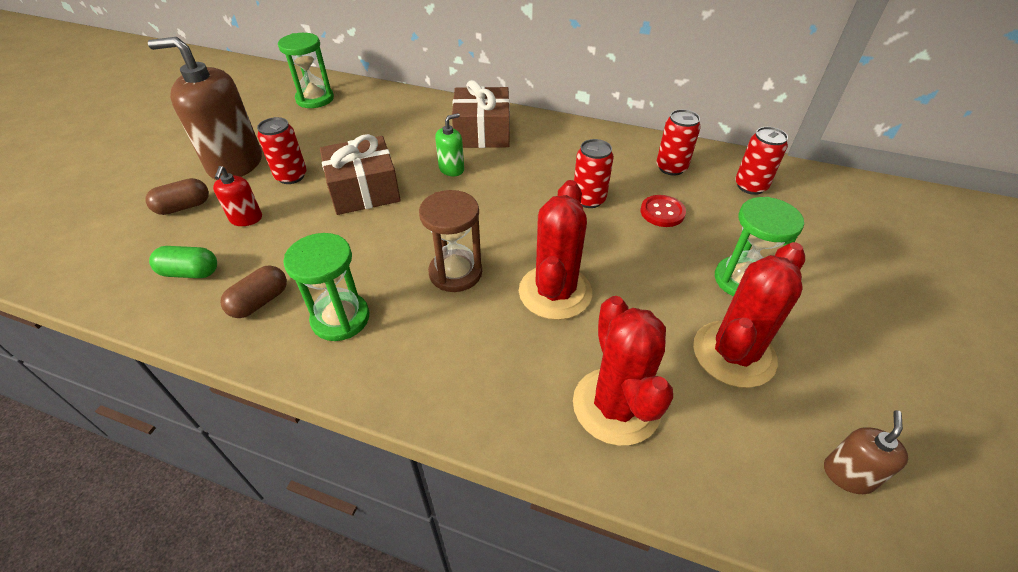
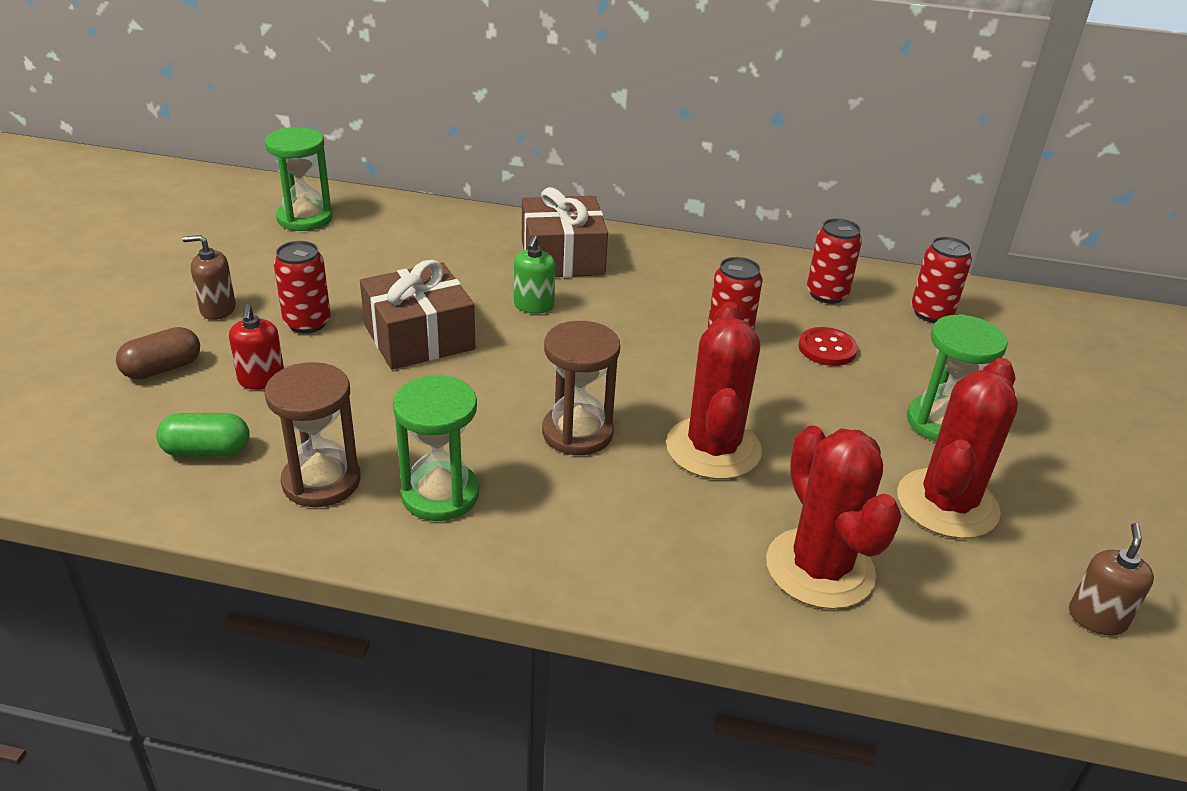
camera: 10 degrees left, 10 degrees down
(235, 164) = (218, 309): brown soap dispenser -> brown soap dispenser, size x0.46
(260, 302) = (321, 481): brown capsule -> brown hourglass
(451, 169) = (533, 306): green soap dispenser -> green soap dispenser turned 150 degrees clockwise

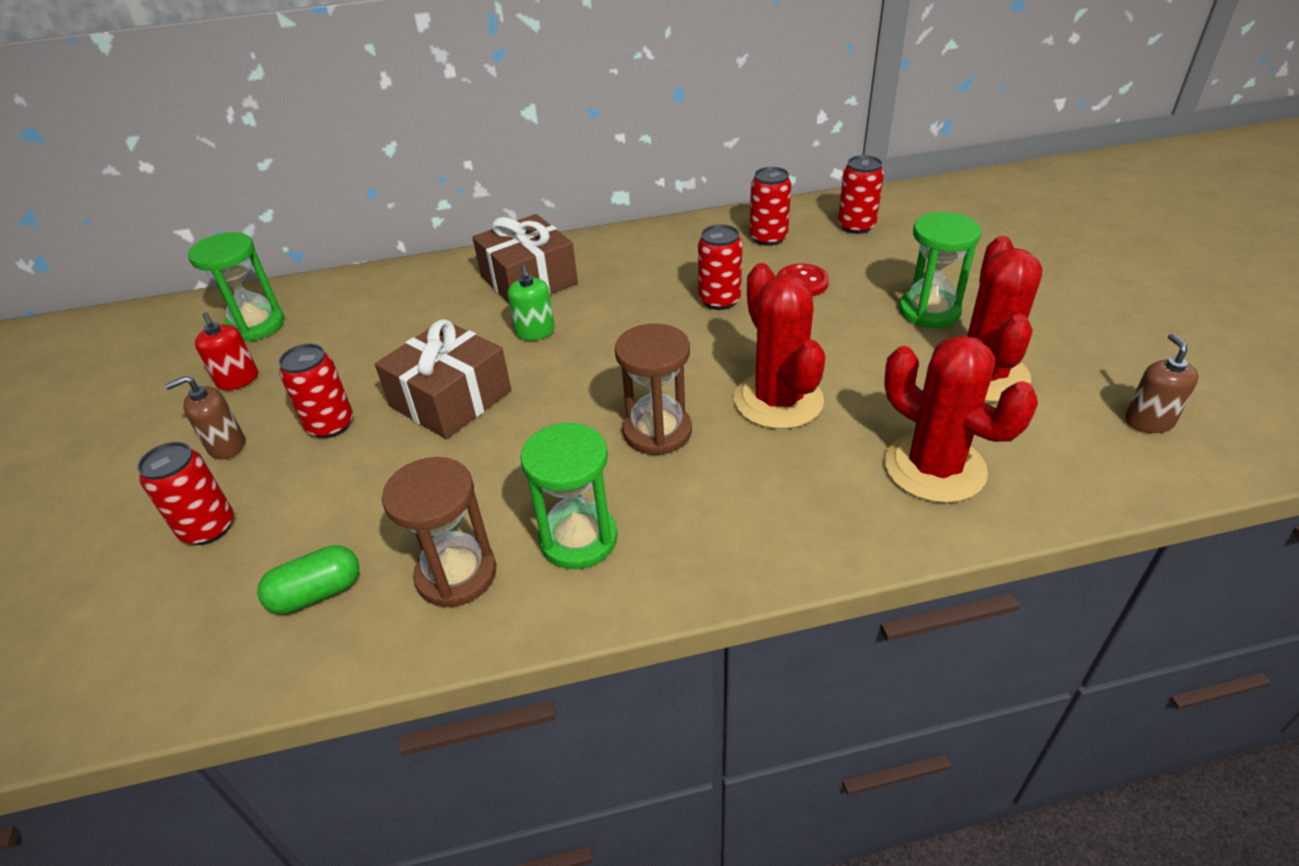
camera: 20 degrees left, 5 degrees up
(162, 368) = (208, 528): brown capsule -> red can
(261, 380) = (323, 499): red soap dispenser -> red soap dispenser (238, 380)

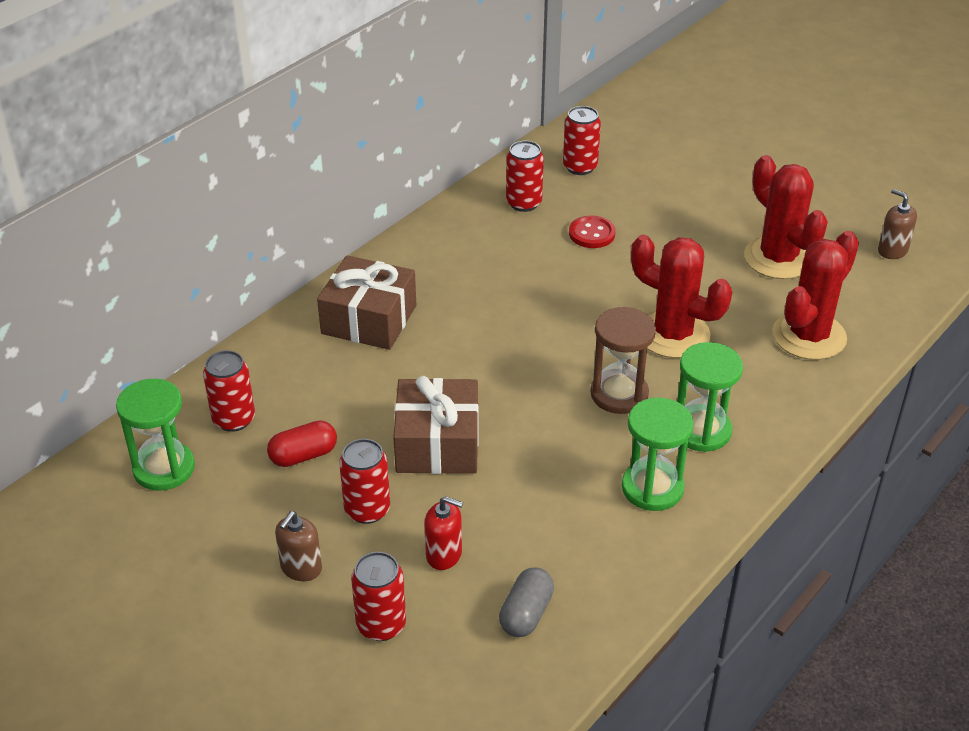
camera: 40 degrees left, 0 degrees up
(238, 380) = (225, 518): red soap dispenser -> red soap dispenser (444, 554)
(317, 593) = (526, 614): green capsule -> grey capsule
(348, 360) = (303, 455): none -> red capsule
(456, 574) = (603, 551): brown hourglass -> none
(535, 332) = (434, 361): green soap dispenser -> none
(719, 300) = (547, 274): red can -> red can (234, 419)
(929, 311) = (701, 223): green hourglass -> green hourglass (701, 430)
(934, 468) = (809, 336): red cactus -> red cactus turned 60 degrees counterclockwise

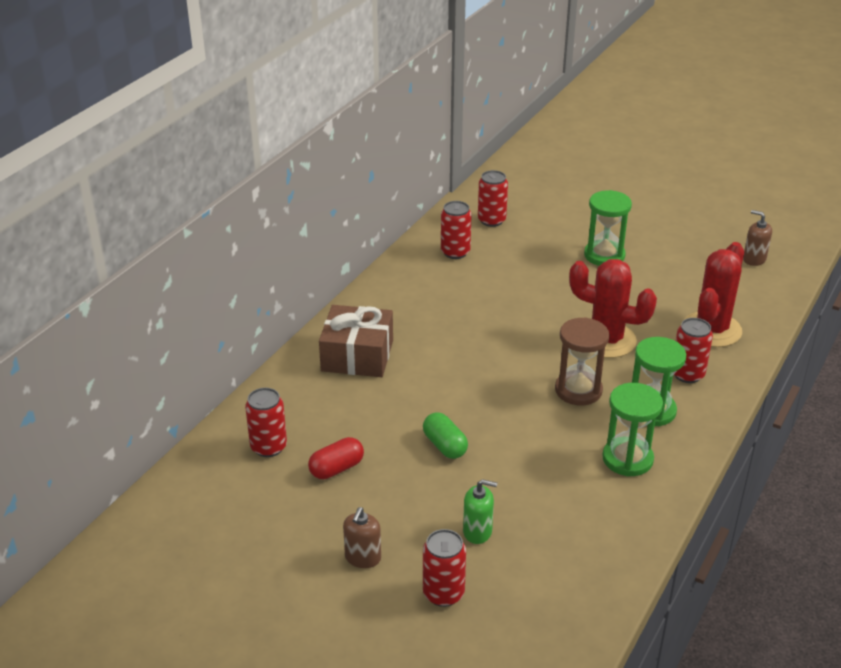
camera: 10 degrees left, 5 degrees down
(164, 468) = (221, 493): green hourglass -> green hourglass (604, 255)
(367, 510) = (403, 504): red can -> red can (687, 374)
(437, 443) = (444, 446): brown gift -> green capsule
(444, 554) = (477, 531): red soap dispenser -> green soap dispenser
(526, 614) = (558, 568): grey capsule -> none
(592, 234) = (517, 270): red button -> none
(778, 258) = (669, 274): red cactus -> none

